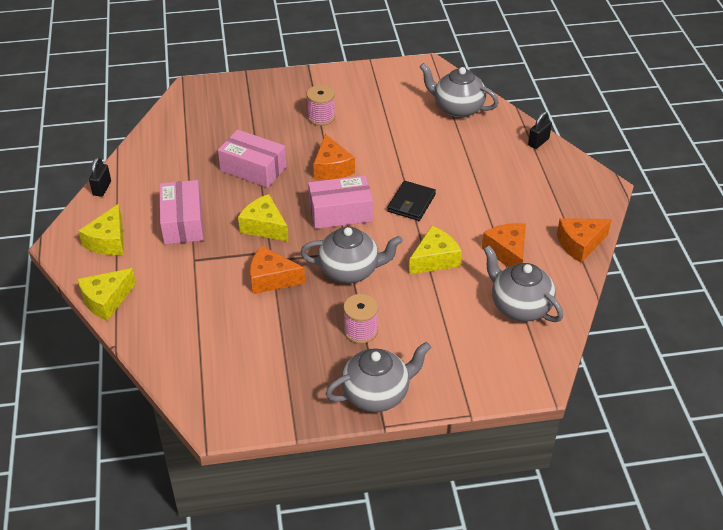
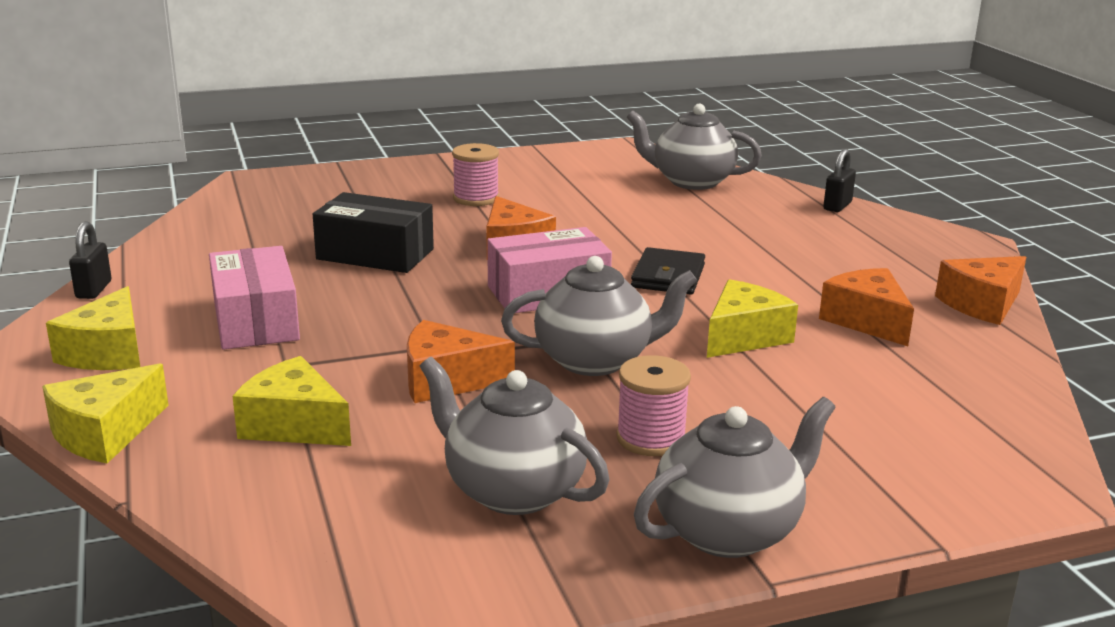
camera: 10 degrees left, 20 degrees down
(253, 169) = (375, 254): pink box -> black box
(264, 226) = (414, 317): yellow cheese -> yellow cheese (294, 425)
(519, 306) = (933, 384): grey teapot -> grey teapot (512, 490)

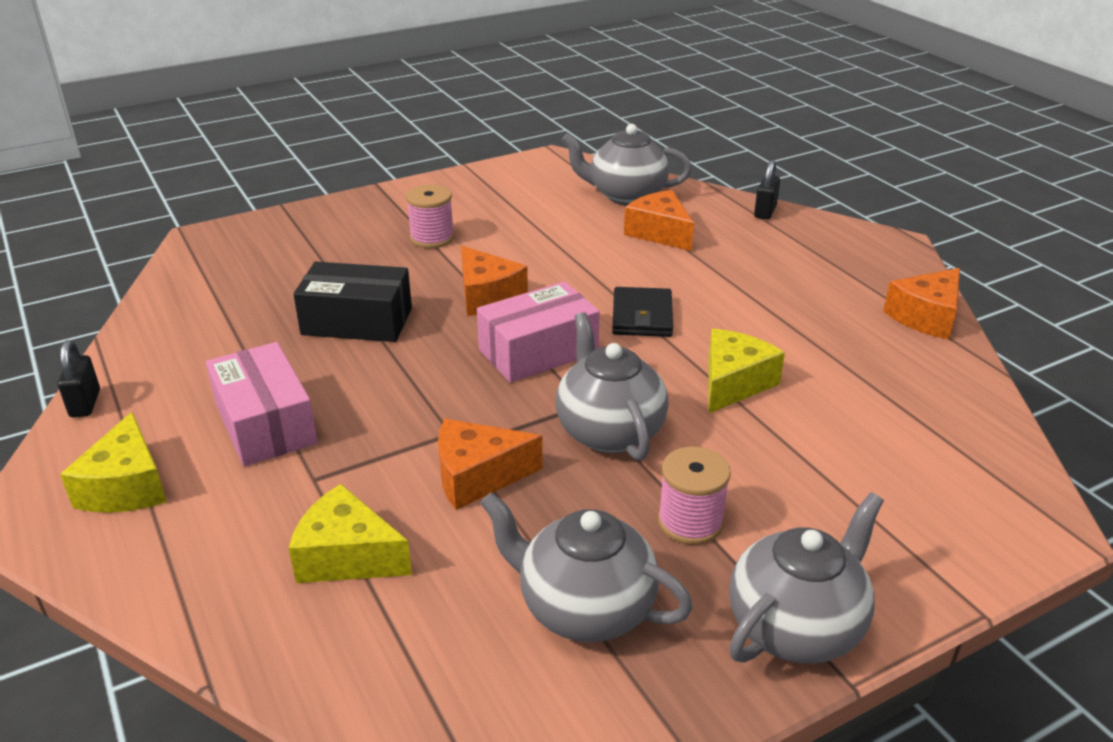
camera: 10 degrees left, 10 degrees up
(105, 433) = (158, 596): yellow cheese -> none
(595, 360) = (609, 431): grey teapot -> grey teapot turned 90 degrees counterclockwise
(867, 321) = (834, 349): orange cheese -> orange cheese (659, 233)

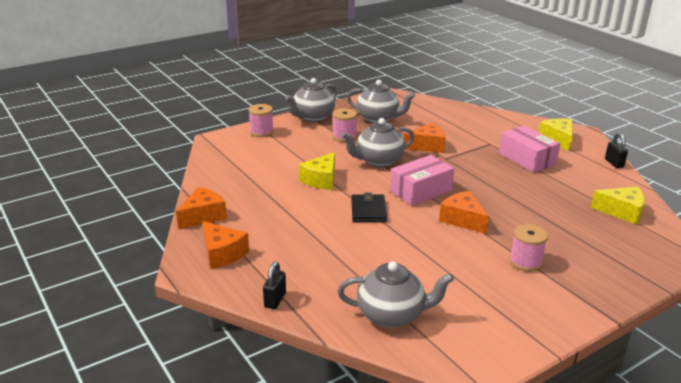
camera: 175 degrees right, 5 degrees down
(347, 556) = (461, 126): yellow cheese -> yellow cheese (622, 212)
(357, 321) = (526, 202): black box -> none
(609, 431) = (378, 161): grey teapot -> grey teapot turned 90 degrees clockwise
(659, 233) = (361, 274): orange cheese -> orange cheese (222, 254)
(929, 553) = (261, 132): none -> pink spool

